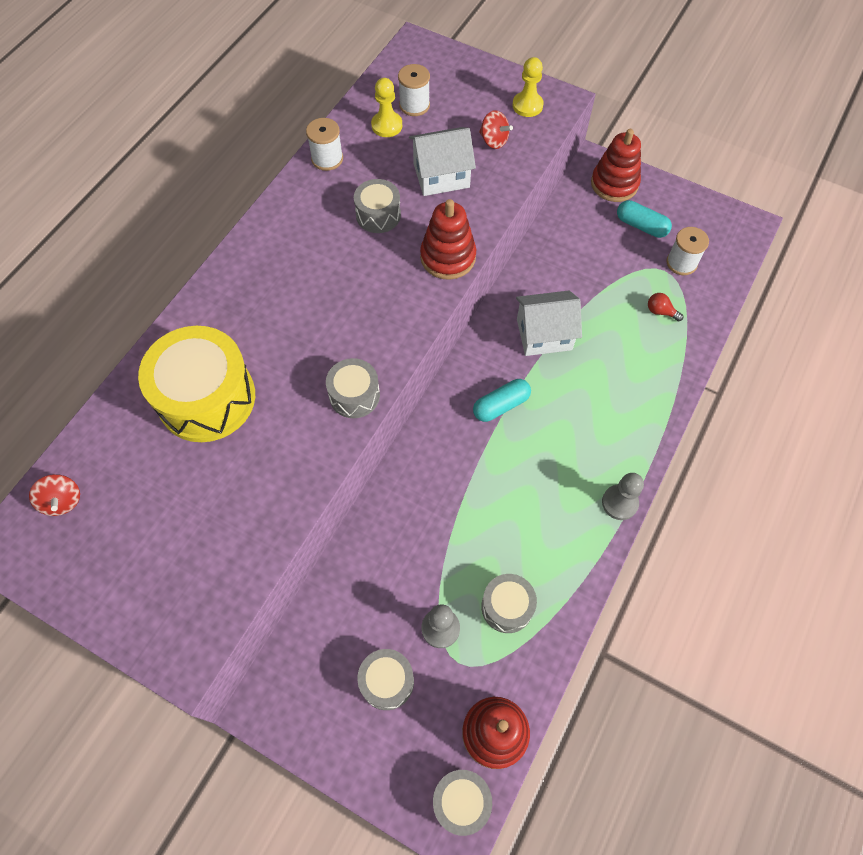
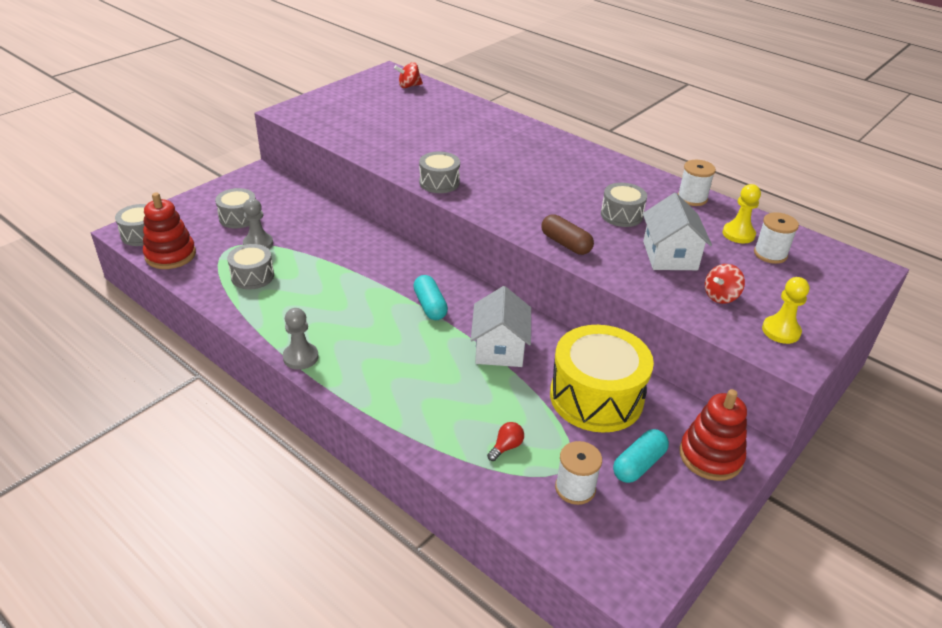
camera: 100 degrees right, 25 degrees down
(206, 398) = (461, 130): yellow drum -> yellow drum (596, 397)
(448, 257) = (566, 244): red stacking toy -> brown capsule

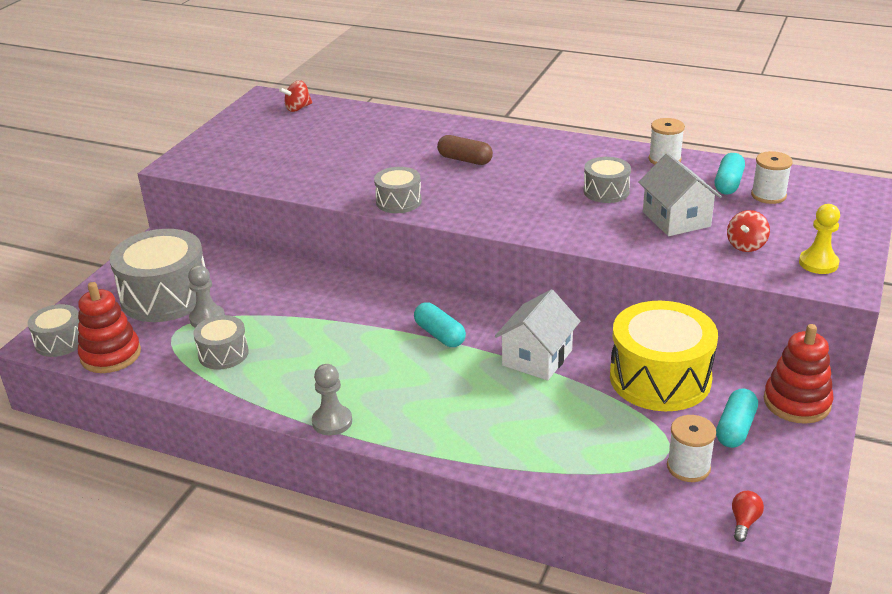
camera: 15 degrees left, 5 degrees down
(238, 217) = (165, 296): grey drum -> grey drum, size x1.91
(499, 348) = (537, 357): white house -> white house turned 45 degrees clockwise
(506, 447) = (600, 449): red light bulb -> red light bulb (744, 522)
(566, 244) = (568, 232): brown capsule -> brown capsule (465, 160)
(738, 234) = (728, 184): yellow pawn -> turquoise capsule

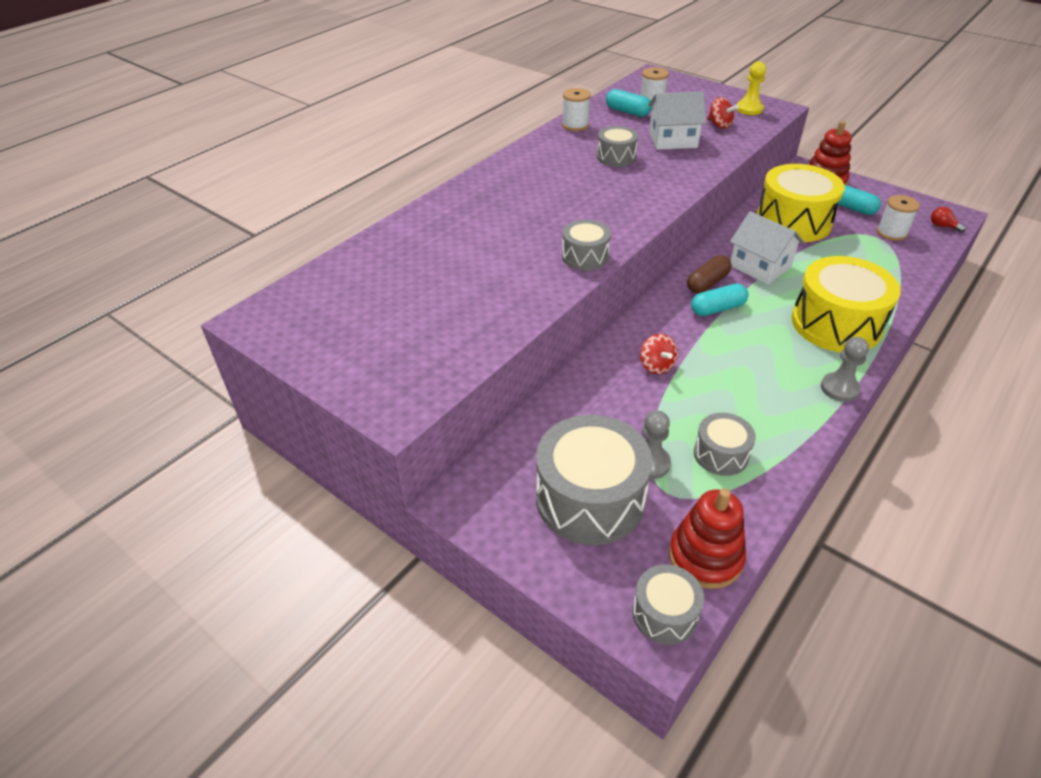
camera: 75 degrees left, 10 degrees up
(298, 108) = (309, 296): red spinning top -> red spinning top (656, 366)
(446, 418) = (836, 324): none -> yellow drum
(465, 160) = (519, 209): brown capsule -> brown capsule (707, 283)

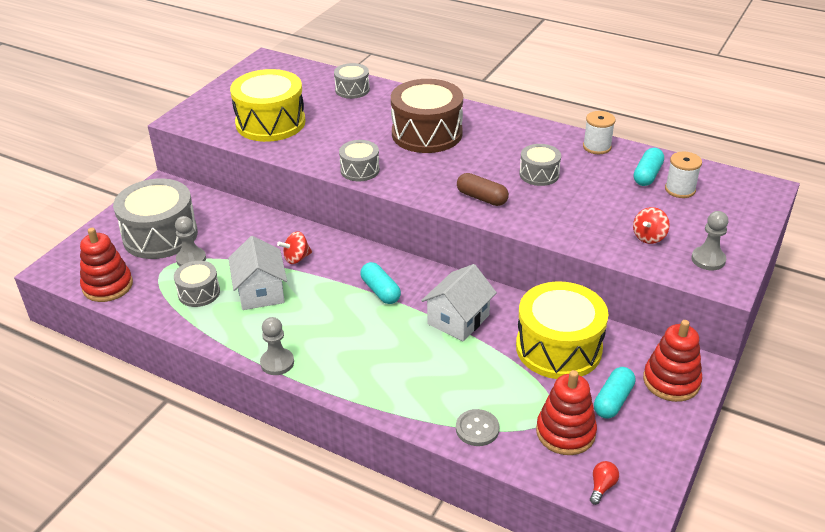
camera: 80 degrees right, 5 degrees down
(519, 207) = (427, 133): none -> brown drum
(664, 613) = (69, 270): grey drum -> grey drum (352, 90)
(672, 140) = (594, 206): white house -> white house (260, 292)
(707, 283) = (420, 284): brown capsule -> brown capsule (482, 198)
(749, 109) = (708, 259): yellow pawn -> grey pawn
(836, 324) = (371, 368): yellow drum -> yellow drum (270, 123)
(891, 233) = (565, 432): white spool -> red stacking toy
(900, 273) = (477, 429): none -> grey button

